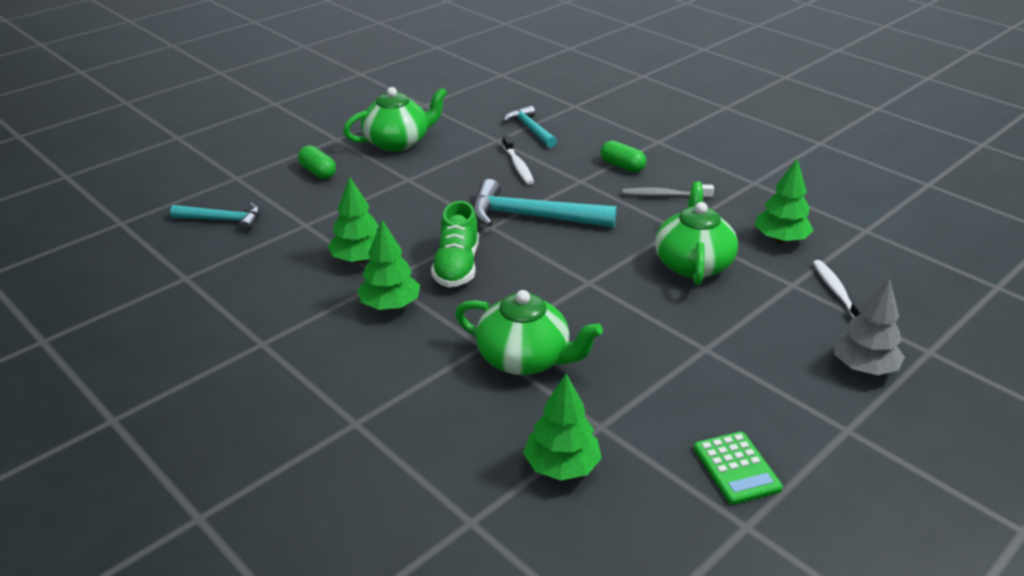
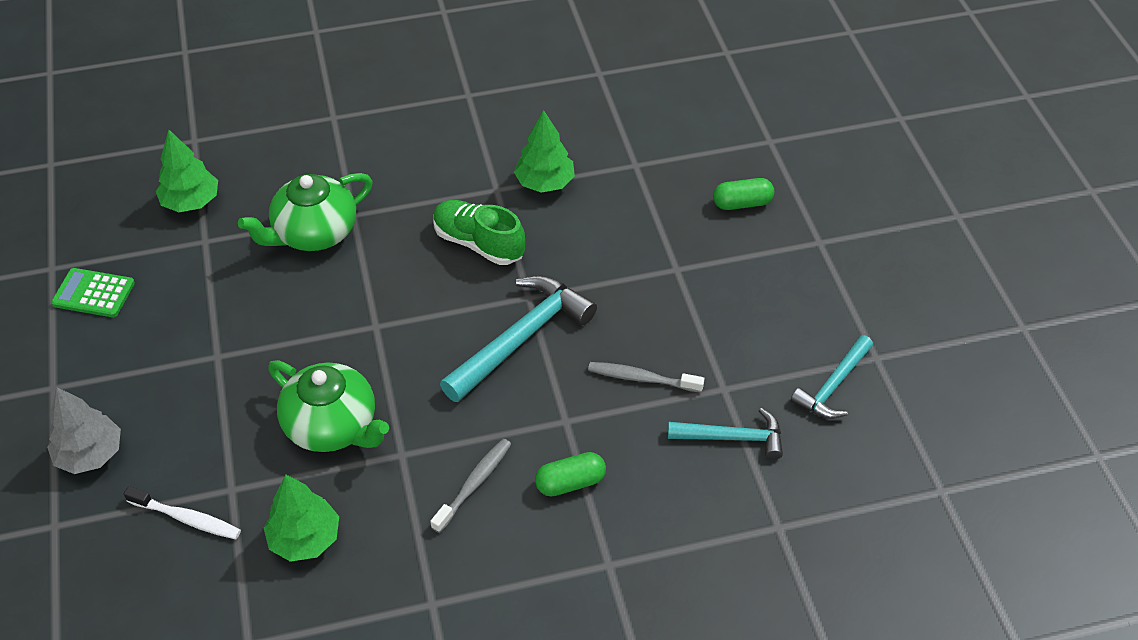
camera: 120 degrees right, 15 degrees up
(222, 220) = (684, 114): turquoise hammer -> turquoise hammer (833, 385)
(390, 305) = (456, 179): green tree -> none
(398, 142) = (776, 292): green teapot -> none
(518, 166) = (641, 378): white toothbrush -> grey toothbrush

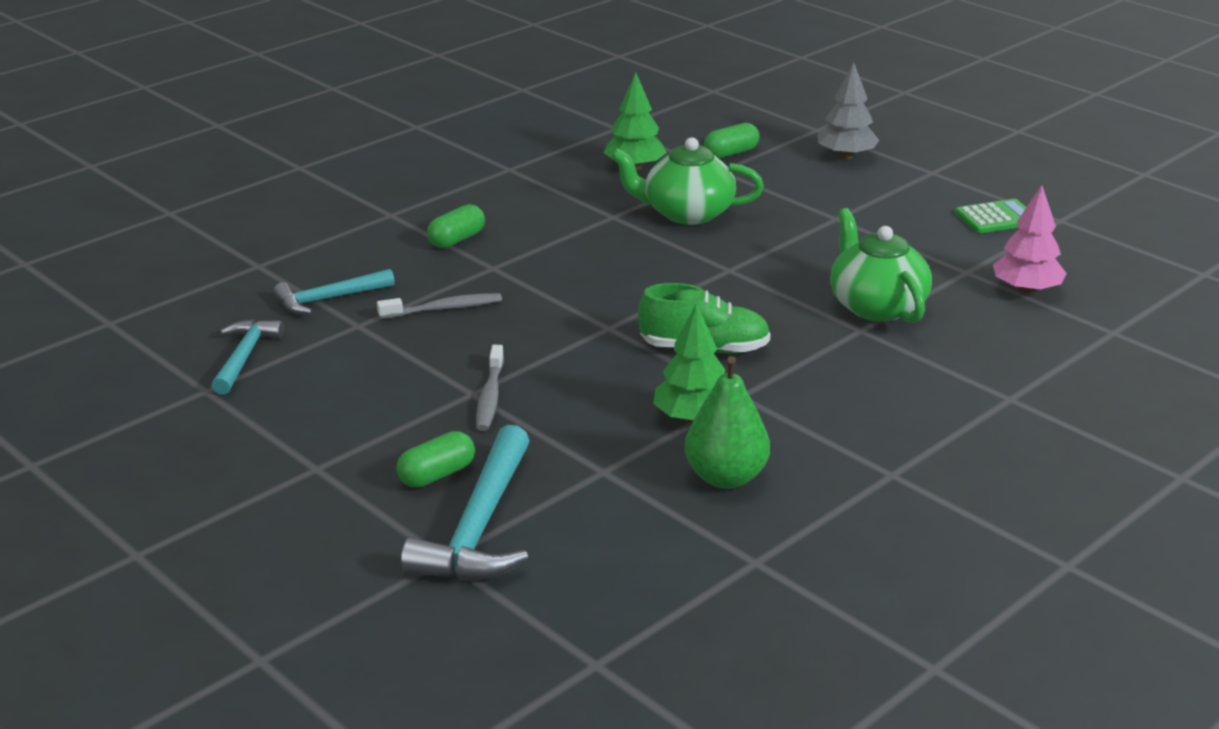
camera: 150 degrees right, 20 degrees down
(187, 518) = (731, 153): white toothbrush -> green capsule
(191, 202) = (1026, 290): green tree -> pink tree
(314, 233) = (876, 306): green teapot -> green teapot turned 45 degrees counterclockwise
(474, 484) = (536, 219): grey toothbrush -> grey toothbrush (490, 397)
(521, 338) = (585, 300): turquoise hammer -> turquoise hammer (479, 526)
(565, 130) = (725, 477): none -> green pear

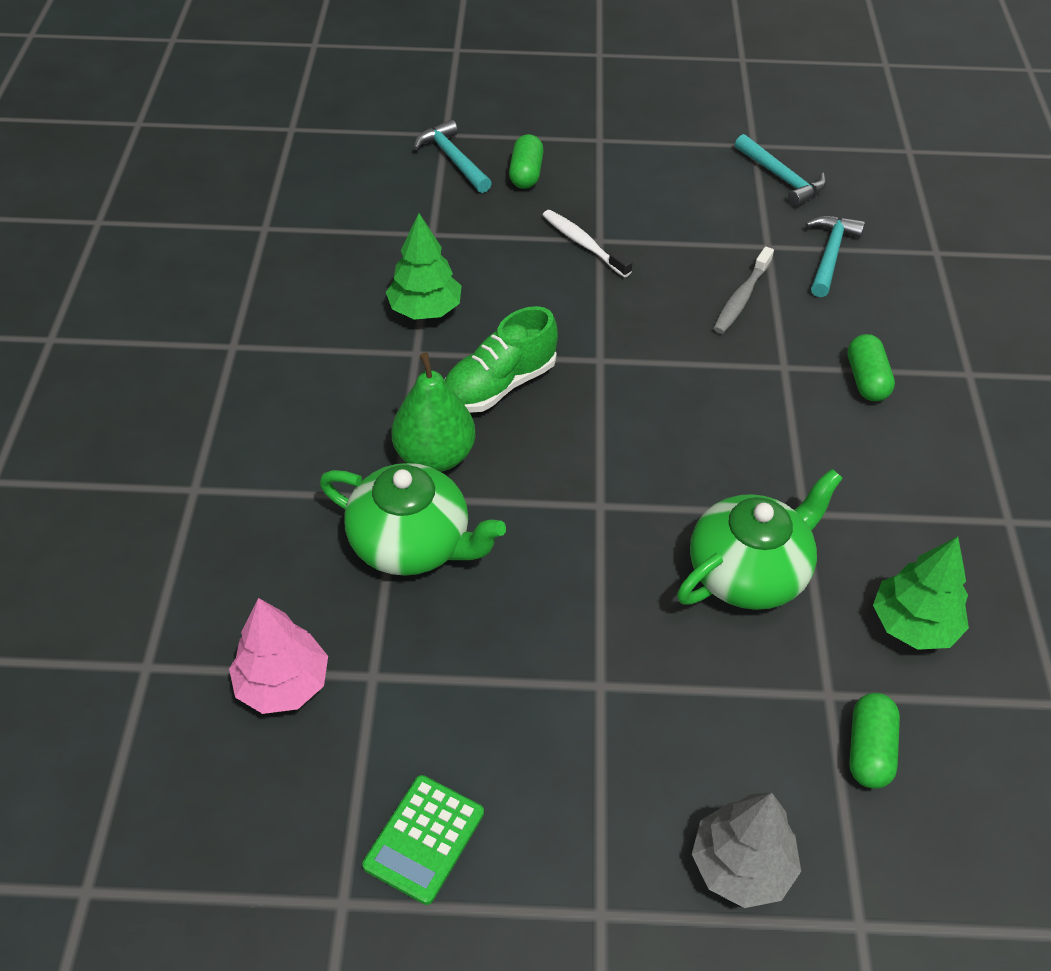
camera: 135 degrees right, 20 degrees up
(479, 526) = (453, 159): turquoise hammer -> turquoise hammer, size x0.61
(490, 397) = (583, 244): grey toothbrush -> white toothbrush
(725, 477) = (347, 275): green pear -> green pear (435, 456)

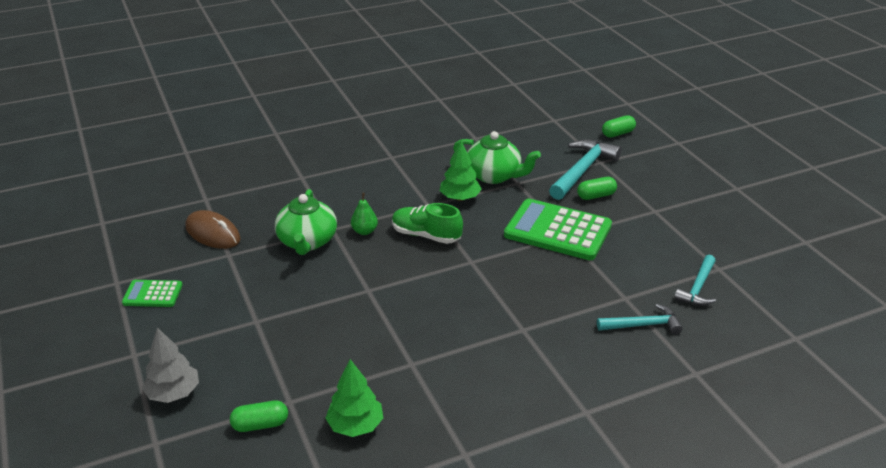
camera: 65 degrees right, 15 degrees down
(283, 684) = (213, 233): pink tree -> brown mouse
(435, 456) = (364, 231): green pear -> green pear, size x0.62
(453, 159) = (582, 171): turquoise hammer -> turquoise hammer, size x1.63
(583, 244) = (557, 231): white toothbrush -> green calculator
(741, 298) = (567, 298): grey toothbrush -> none
(749, 572) = (355, 353): green teapot -> green teapot (494, 176)
(866, 380) = (540, 365): green capsule -> green capsule (618, 133)

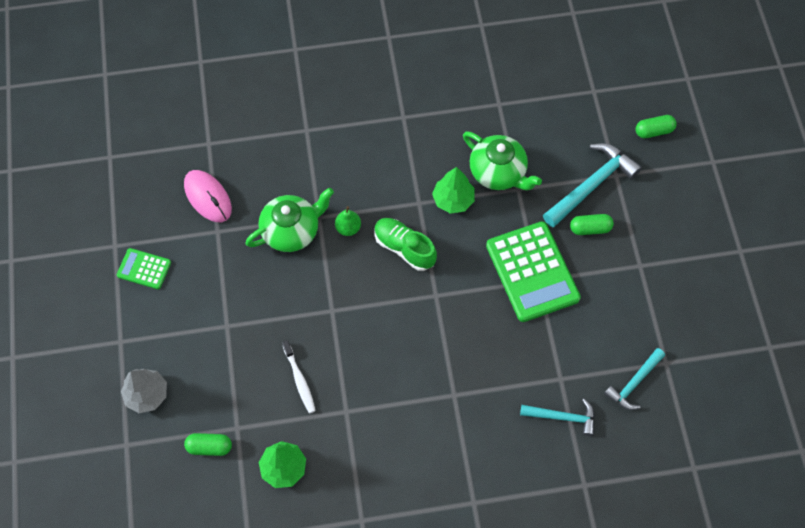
camera: 15 degrees right, 30 degrees up
(213, 233) = (208, 197): brown mouse -> pink mouse
(307, 242) = (292, 230): green teapot -> green teapot turned 135 degrees counterclockwise
(350, 348) = (299, 380): none -> white toothbrush
(557, 231) = (532, 272): green calculator -> green calculator turned 150 degrees counterclockwise

